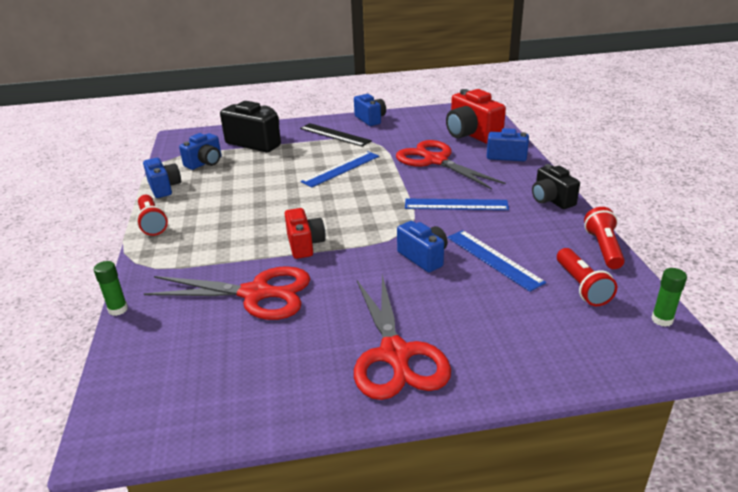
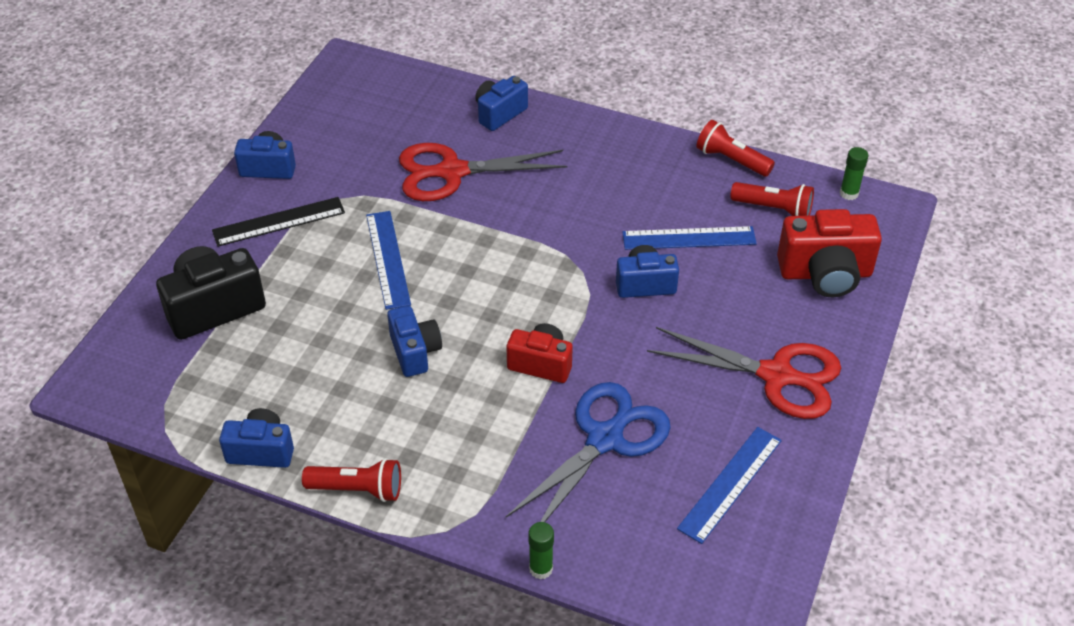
camera: 60 degrees left, 15 degrees up
(205, 163) = (224, 384): blue camera -> blue camera (415, 352)
(257, 294) = (605, 438): red scissors -> blue scissors
(456, 205) = (567, 209): blue ruler -> blue ruler (730, 484)
(471, 135) = (417, 109): red camera -> red camera (825, 274)
(551, 200) = (622, 139): black camera -> none

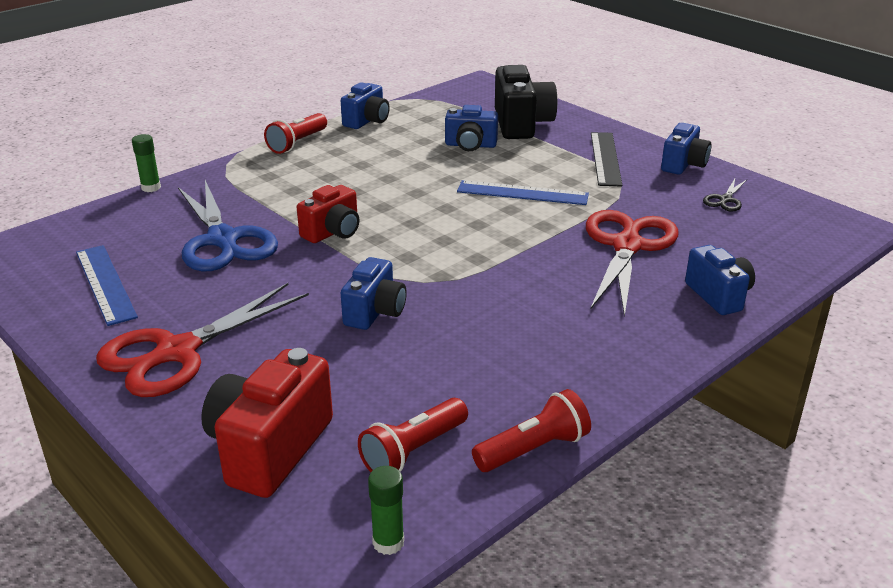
camera: 115 degrees right, 15 degrees down
(333, 132) = (725, 200): none -> black scissors
(415, 352) = (402, 184): blue camera -> blue camera (470, 145)
(689, 238) = (417, 363): blue ruler -> none

